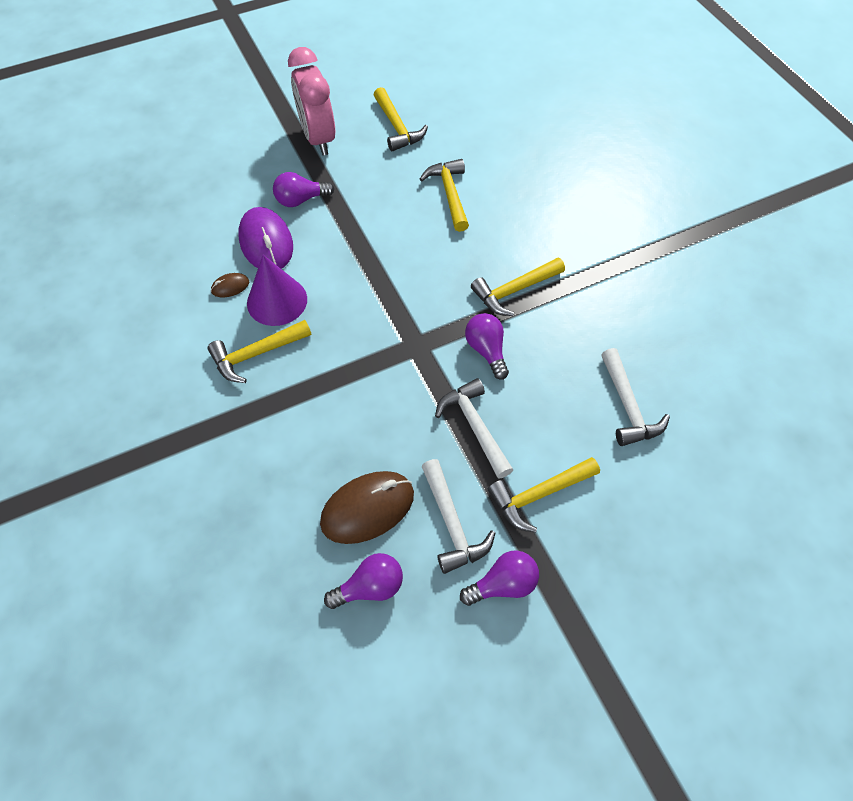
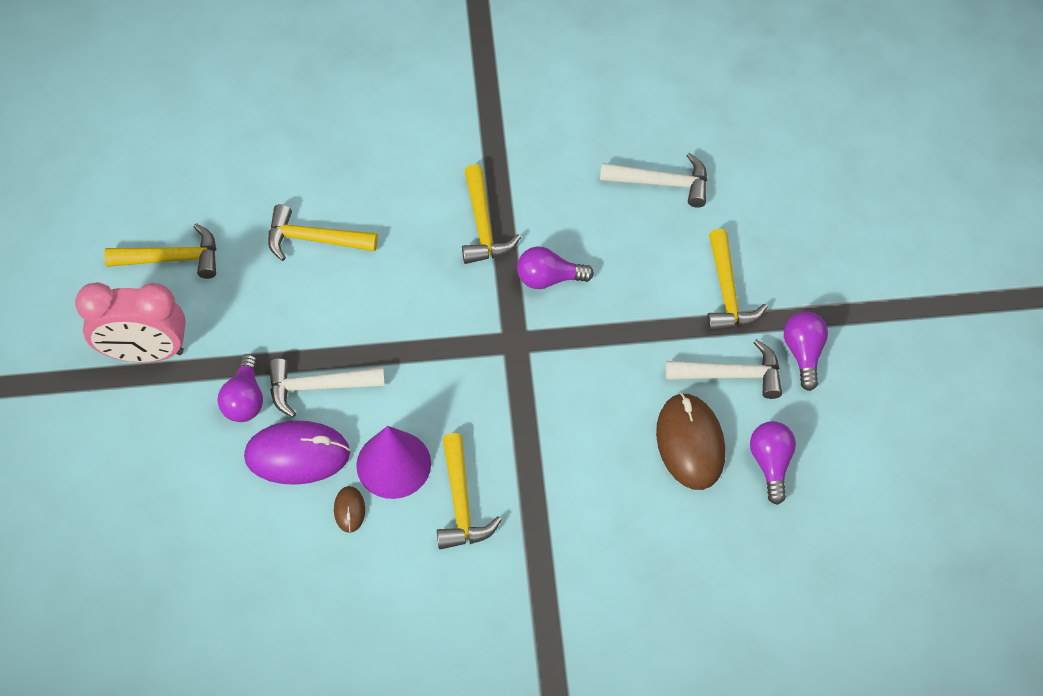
camera: 70 degrees left, 0 degrees up
(474, 426) = (634, 320): white hammer -> white hammer (318, 387)

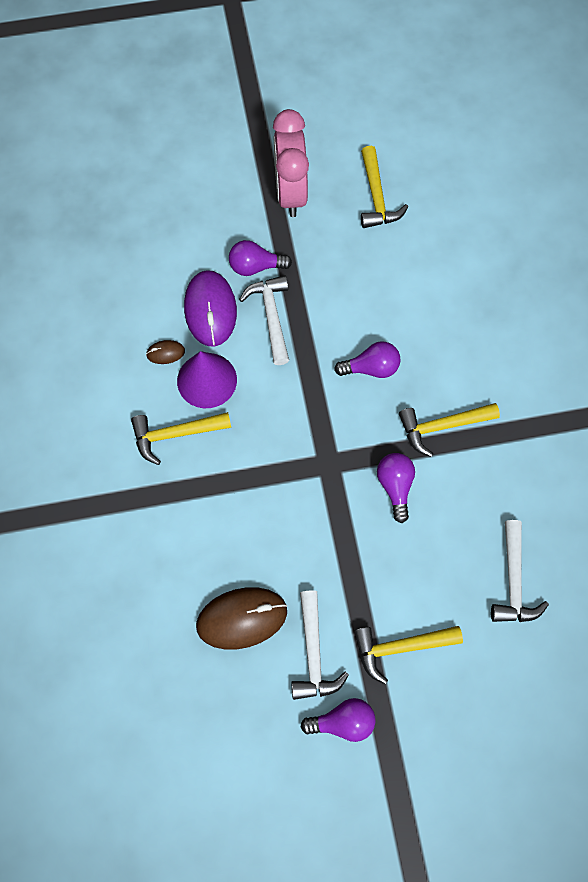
camera: 85 degrees right, 10 degrees up
(313, 239) = (409, 295): yellow hammer -> none
(771, 464) = (226, 692): purple light bulb -> purple light bulb (371, 368)

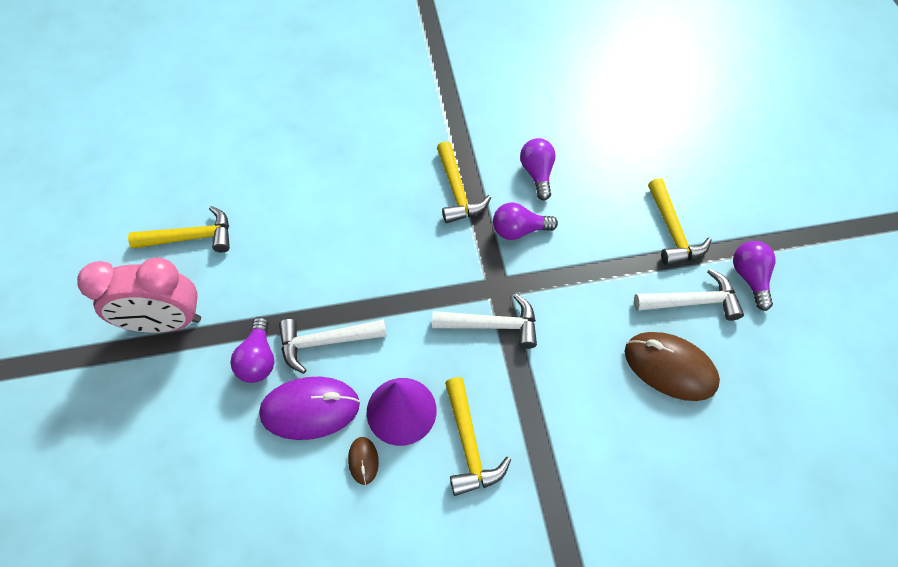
camera: 90 degrees left, 10 degrees down
(242, 618) = (669, 367): brown mouse -> brown mouse turned 45 degrees counterclockwise
(371, 368) = (393, 247): purple light bulb -> purple light bulb (537, 174)
(513, 581) = (599, 147): white hammer -> white hammer (492, 325)

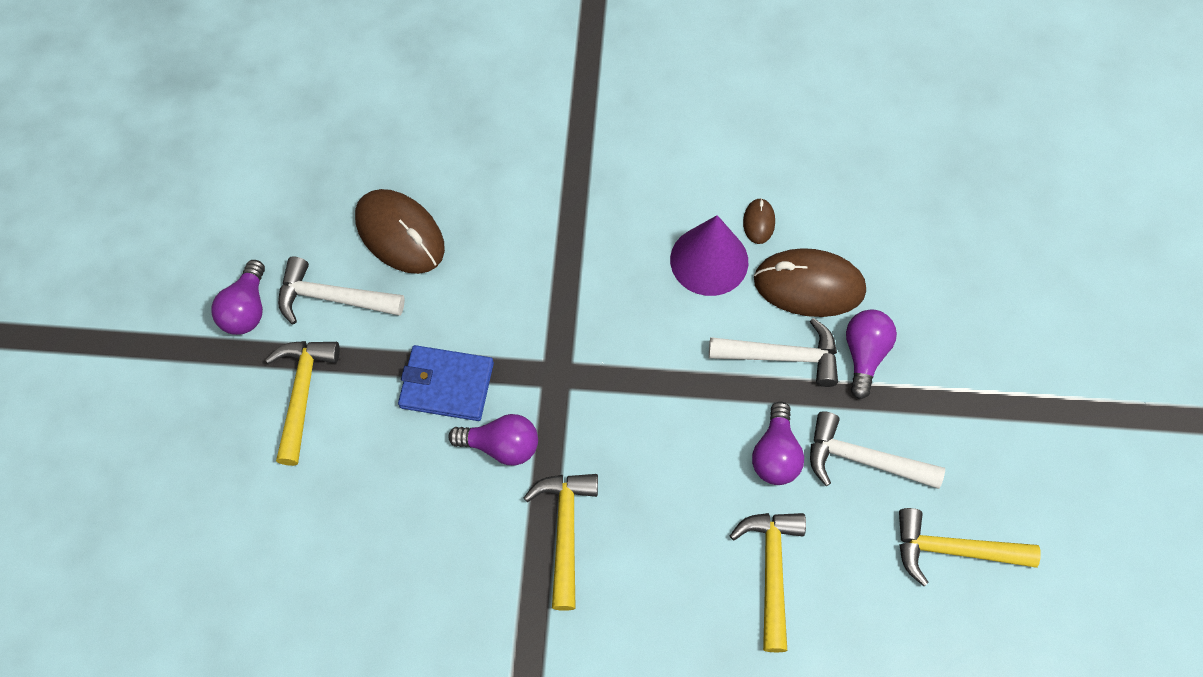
camera: 165 degrees left, 5 degrees up
(166, 322) = (979, 429): pink clock -> none
(310, 409) = (809, 285): purple mouse -> brown mouse
(469, 445) = (645, 211): yellow hammer -> yellow hammer (771, 570)
(492, 325) = (579, 328): white hammer -> white hammer (862, 459)
(537, 174) = (440, 531): purple light bulb -> purple light bulb (775, 454)
(575, 260) = (446, 385): none -> blue wallet

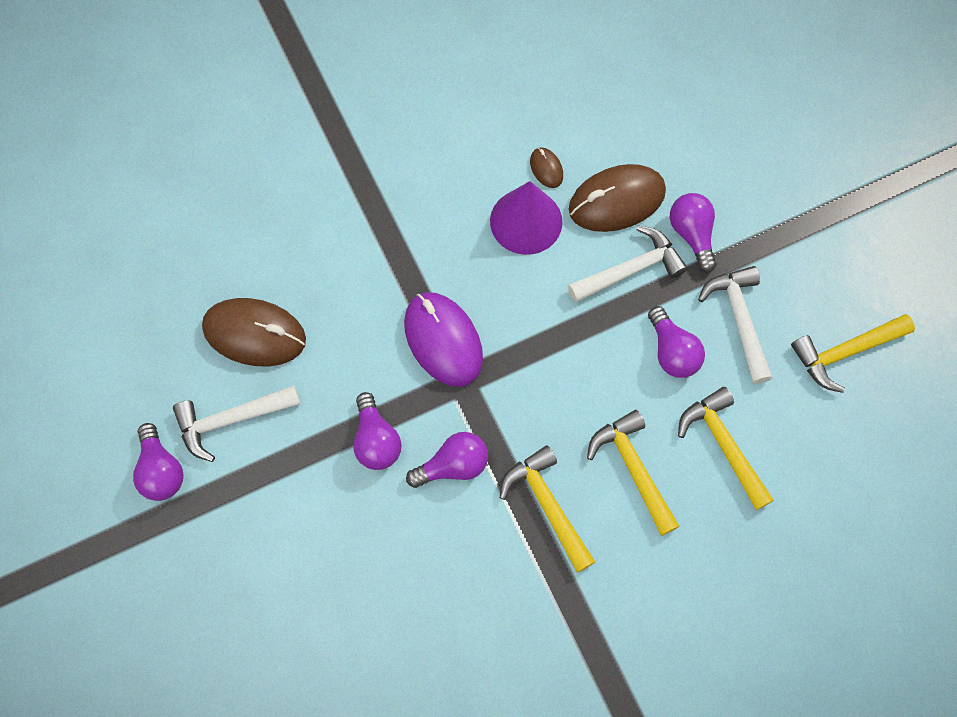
camera: 30 degrees left, 5 degrees up
(302, 393) = (258, 515): yellow hammer -> yellow hammer (633, 468)
(446, 385) = (376, 440): blue wallet -> purple light bulb
(563, 328) = (443, 340): none -> purple mouse
(862, 459) = (739, 319): white hammer -> white hammer turned 90 degrees clockwise

